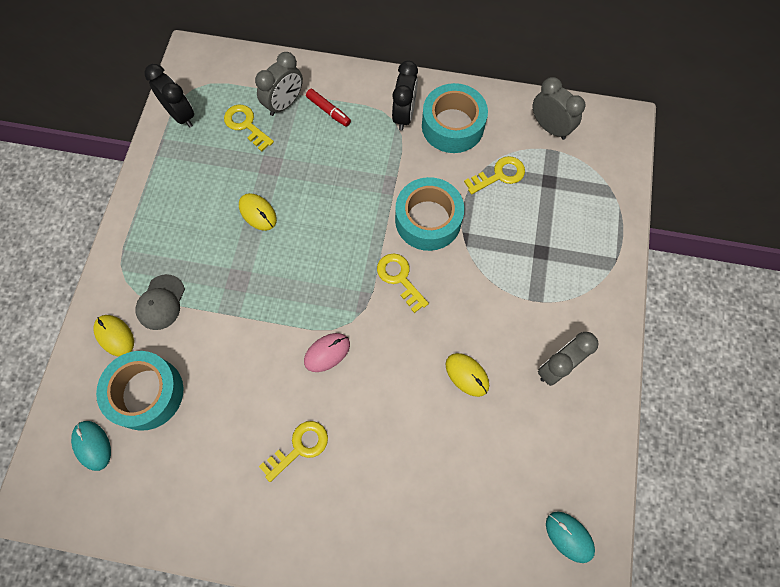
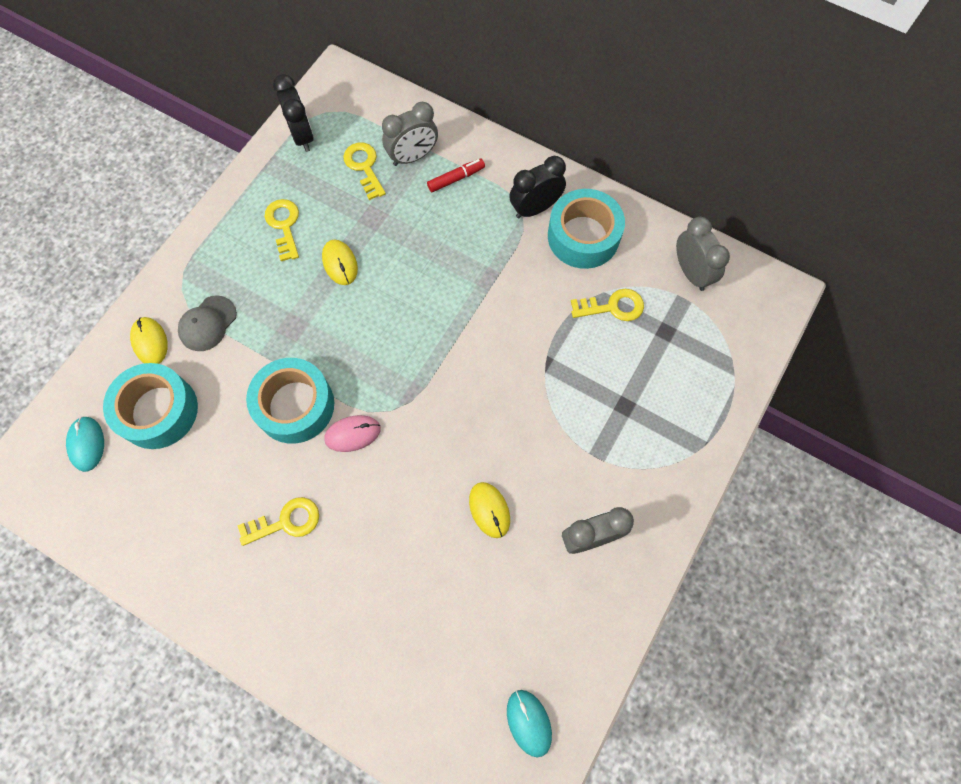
camera: 20 degrees right, 0 degrees up
(328, 111) = (456, 179): red marker -> red marker turned 90 degrees counterclockwise
(399, 278) = (459, 382): yellow key -> yellow key (284, 225)
(404, 115) = (535, 208): black clock -> black clock turned 150 degrees counterclockwise
(428, 220) = (515, 330): turquoise tape -> turquoise tape (295, 405)

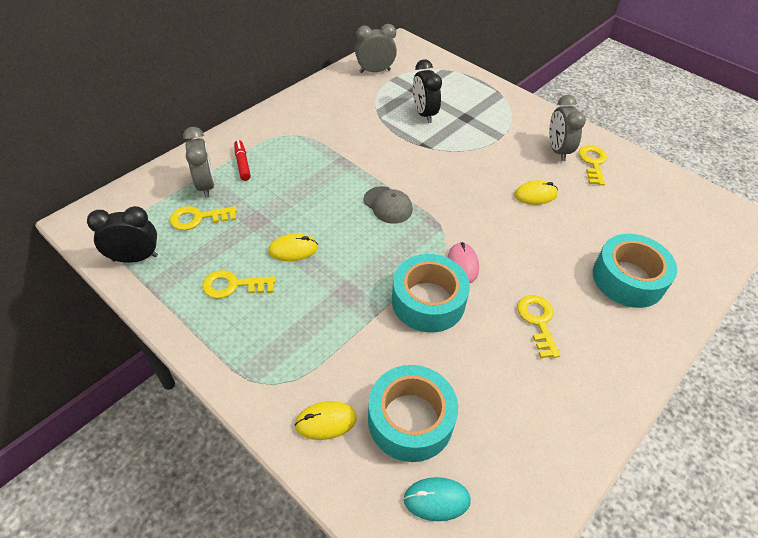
camera: 80 degrees left, 20 degrees down
(207, 323) = (321, 363): grey cap -> grey cap (388, 205)
(528, 722) = (685, 202): turquoise mouse -> none
(535, 208) = (292, 127): black clock -> black clock (424, 114)
(583, 236) = (327, 109): turquoise tape -> turquoise tape (628, 279)
(612, 307) = (389, 108): yellow key -> yellow key (593, 163)

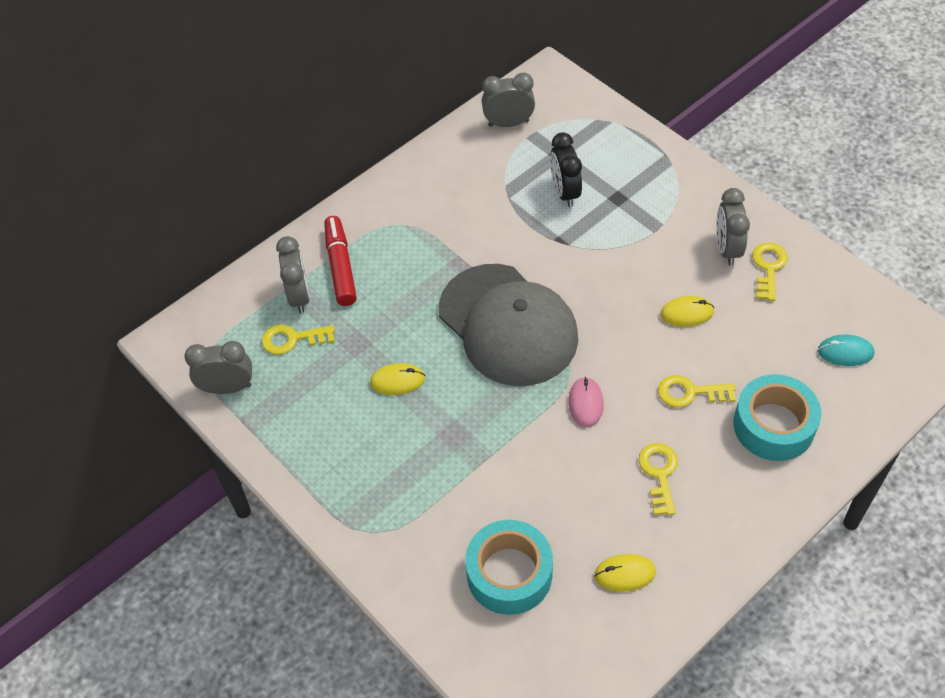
camera: 10 degrees right, 5 degrees up
(135, 258) = (227, 388): black clock -> grey clock
(233, 285) = (332, 423): yellow key -> yellow key (690, 392)
(242, 164) = (340, 266): red marker -> red marker, size x1.66
(326, 421) = (425, 572): yellow mouse -> yellow mouse (624, 574)
(388, 205) = (508, 325): grey cap -> grey cap, size x2.47
(428, 301) = (541, 446): turquoise tape -> none
(436, 500) = (526, 650): turquoise mouse -> turquoise mouse (845, 352)

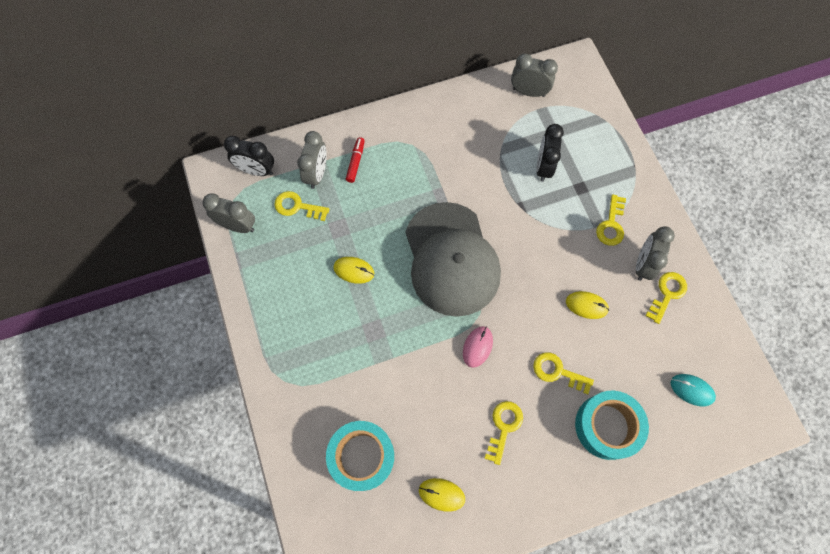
camera: 20 degrees right, 15 degrees up
(221, 320) = (256, 170): none -> black clock
(340, 266) = (355, 162): red marker -> red marker, size x0.60
(671, 222) = (611, 225): none -> yellow key

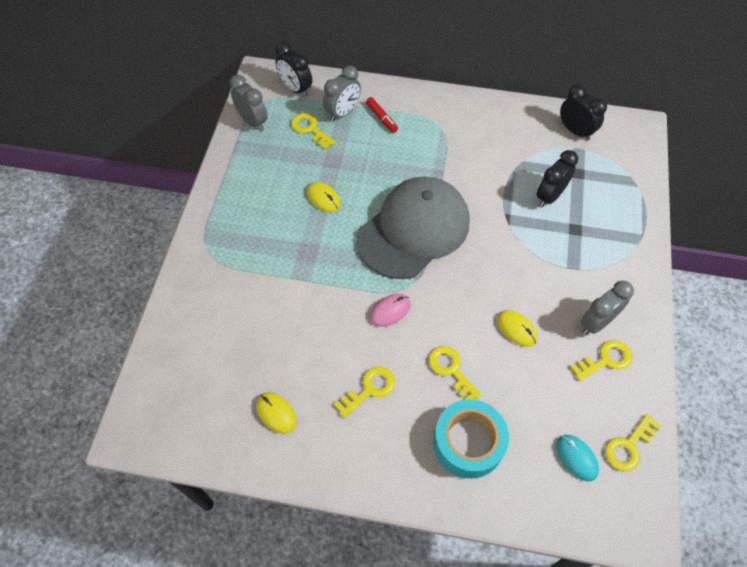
camera: 30 degrees right, 10 degrees down
(355, 162) = (381, 118): red marker -> red marker turned 105 degrees clockwise
(361, 456) = (229, 344): turquoise tape -> none
(451, 259) = (414, 230): grey cap -> grey cap turned 150 degrees counterclockwise
(528, 92) = (575, 131): grey clock -> black clock
(611, 225) = (586, 273): yellow key -> yellow key (628, 446)

